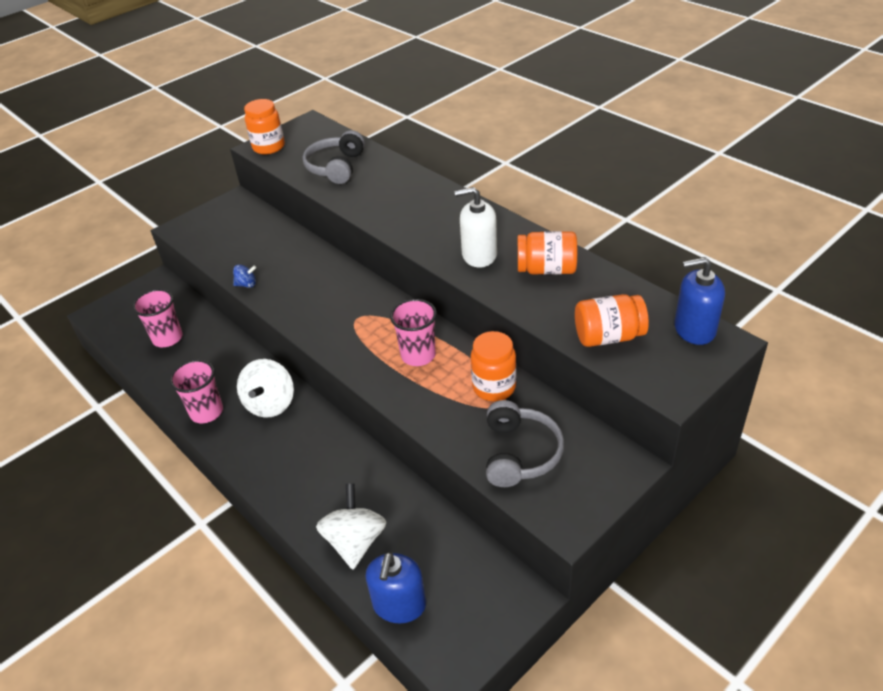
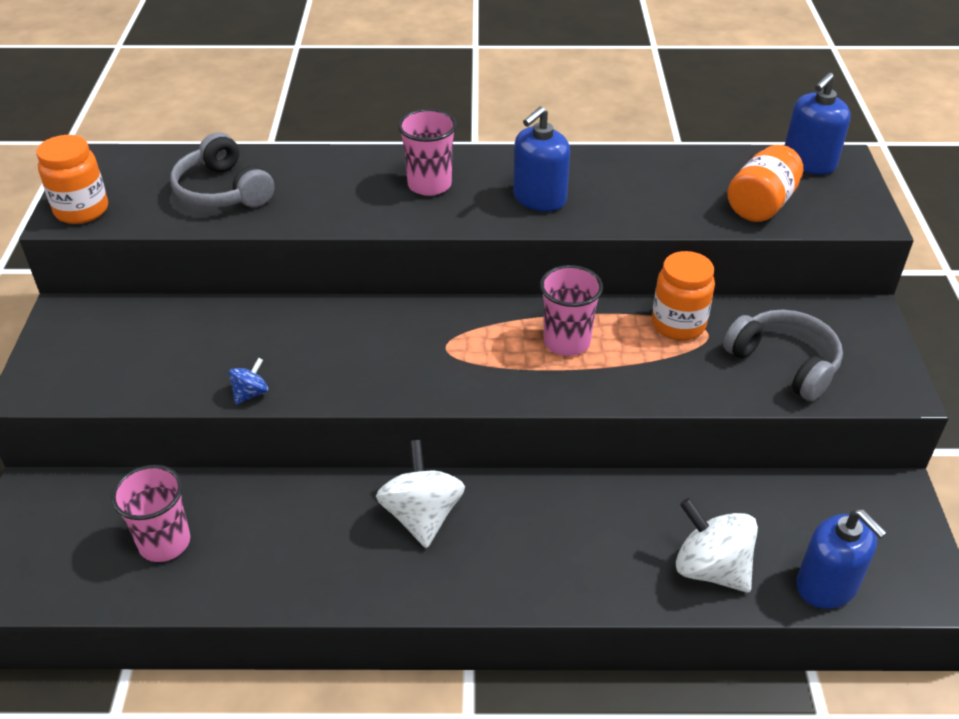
camera: 50 degrees left, 0 degrees up
(206, 412) = (357, 580): pink cup -> pink cup (429, 185)
(270, 404) = (422, 516): white spinning top -> white spinning top turned 150 degrees counterclockwise
(479, 255) = (539, 198): white soap dispenser -> blue soap dispenser
(546, 269) = (621, 178): orange jar -> none

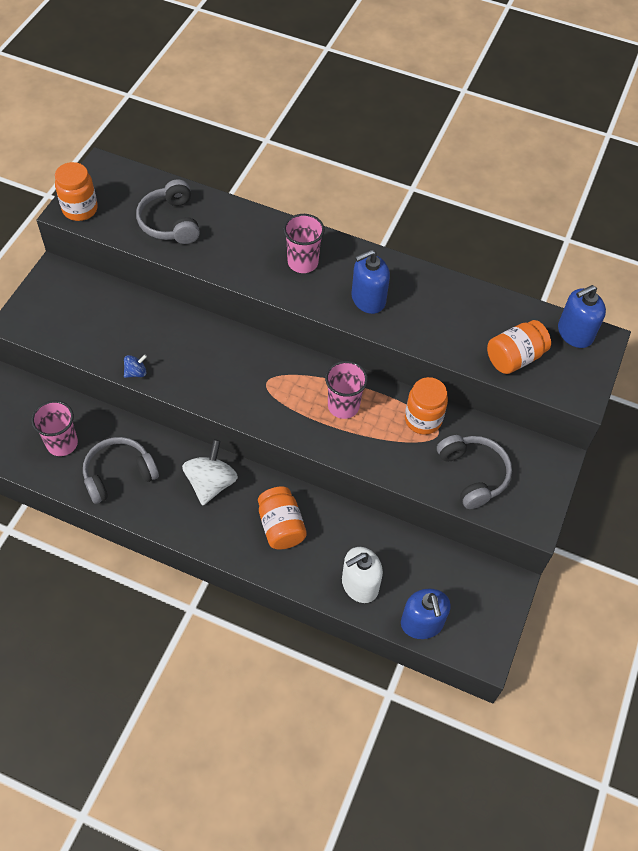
camera: 20 degrees right, 15 degrees up
(276, 553) = (119, 475): none -> grey headphones
(555, 535) = (281, 526): none -> orange jar
(711, 568) = (359, 584): white spinning top -> white soap dispenser

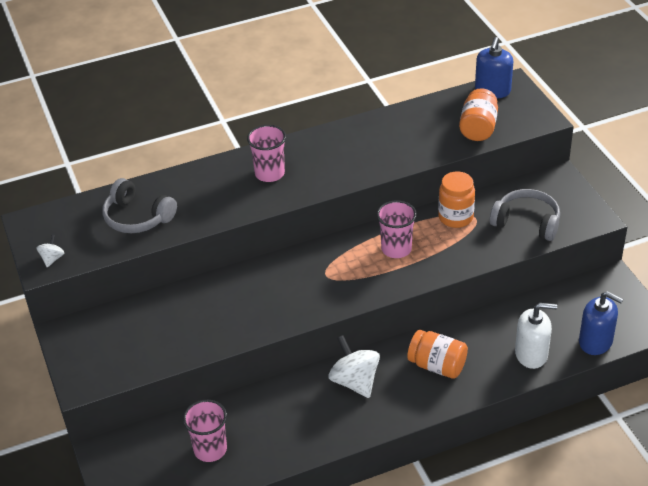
camera: 40 degrees left, 15 degrees down
(80, 209) = (52, 259): orange jar -> white spinning top
(119, 475) = (282, 431): grey headphones -> none
(136, 372) = (225, 341): blue spinning top -> none
(359, 584) = (531, 354): white soap dispenser -> white soap dispenser turned 105 degrees counterclockwise
(368, 299) = (344, 162): blue soap dispenser -> none

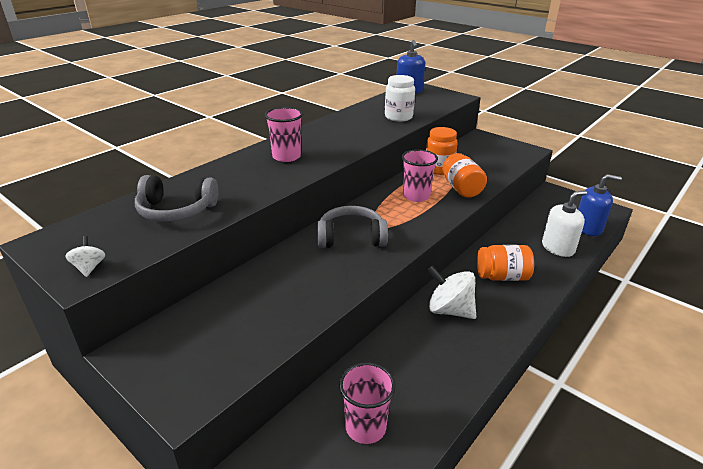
camera: 30 degrees left, 10 degrees down
(434, 140) = (398, 117): none -> white jar
(478, 128) = (422, 107): orange jar -> orange jar (461, 188)
(526, 222) = (490, 161): grey headphones -> grey headphones (351, 237)

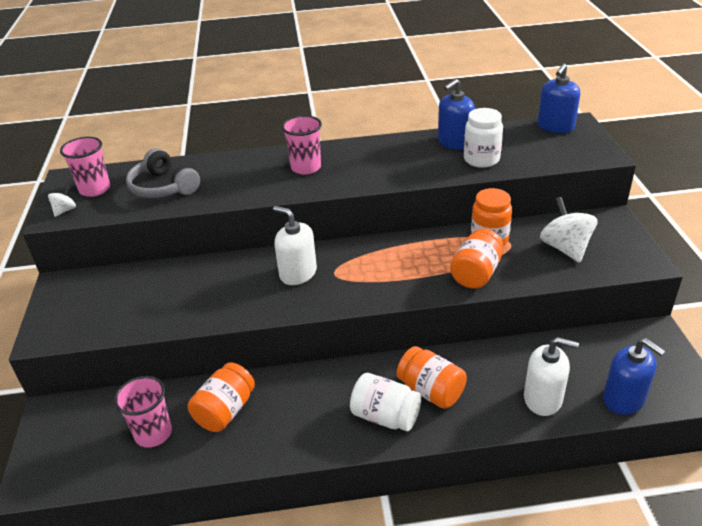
camera: 45 degrees right, 5 degrees up
(351, 237) = (298, 273): grey headphones -> white soap dispenser
(365, 113) = (455, 142): none -> blue soap dispenser
(397, 371) = (225, 411): none -> orange jar
(416, 196) = (416, 260): pink cup -> pink cup (95, 189)
(449, 310) = (335, 390): white spinning top -> white spinning top (565, 248)
(501, 306) = (385, 416): none -> white jar

